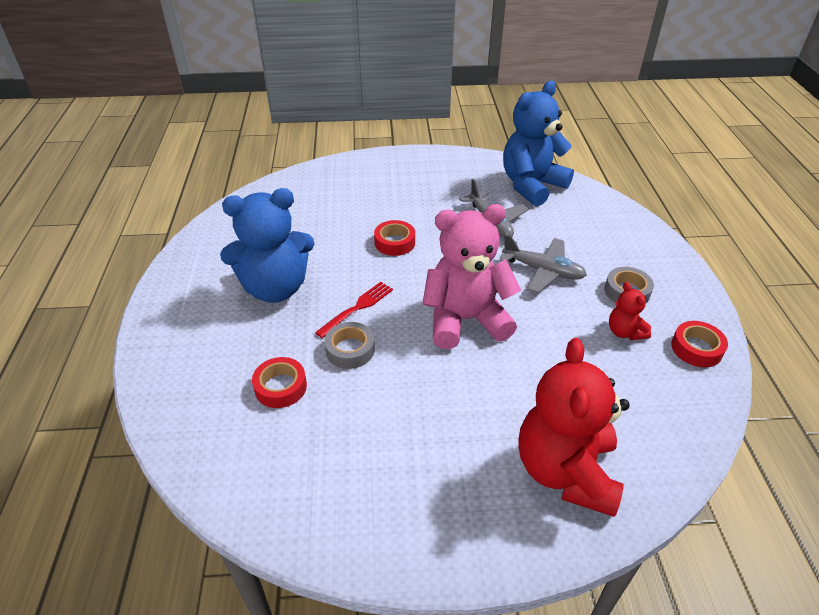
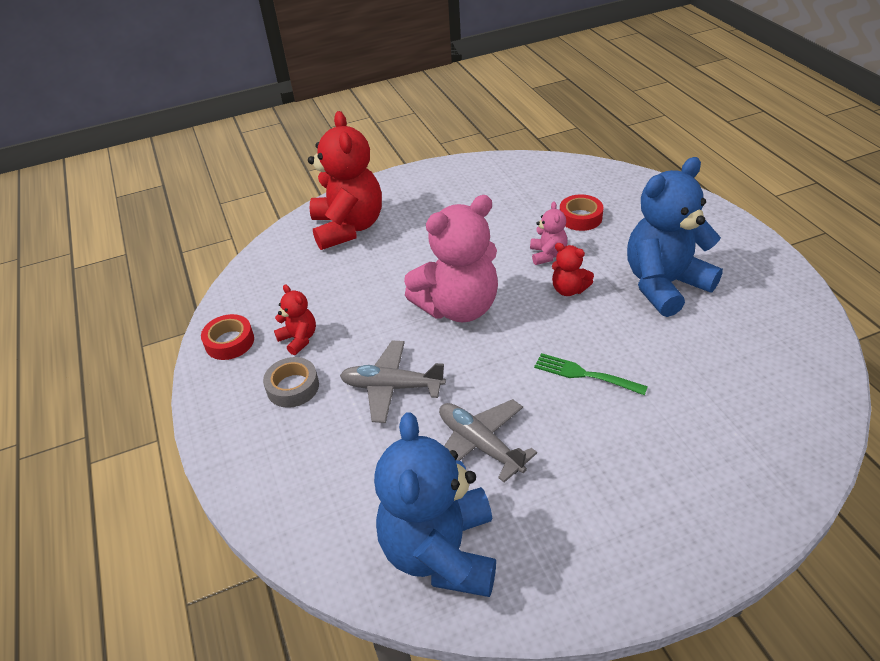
camera: 165 degrees right, 0 degrees up
(350, 350) = (547, 255): grey tape -> pink teddy bear
(357, 307) = (569, 289): red fork -> red teddy bear
(394, 242) = (584, 374): red tape -> green fork
(531, 185) = (441, 552): blue teddy bear -> blue teddy bear turned 150 degrees clockwise

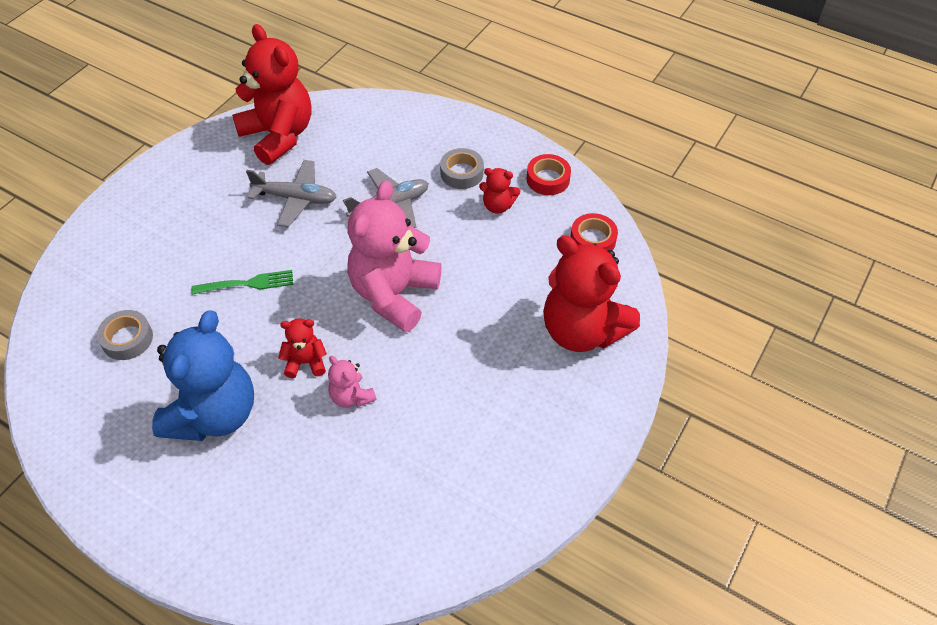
camera: 140 degrees right, 10 degrees up
(441, 552) = (278, 136): blue teddy bear -> red teddy bear
(580, 217) = (347, 473): red tape -> red tape (593, 240)
(729, 374) = (127, 339): none -> grey tape

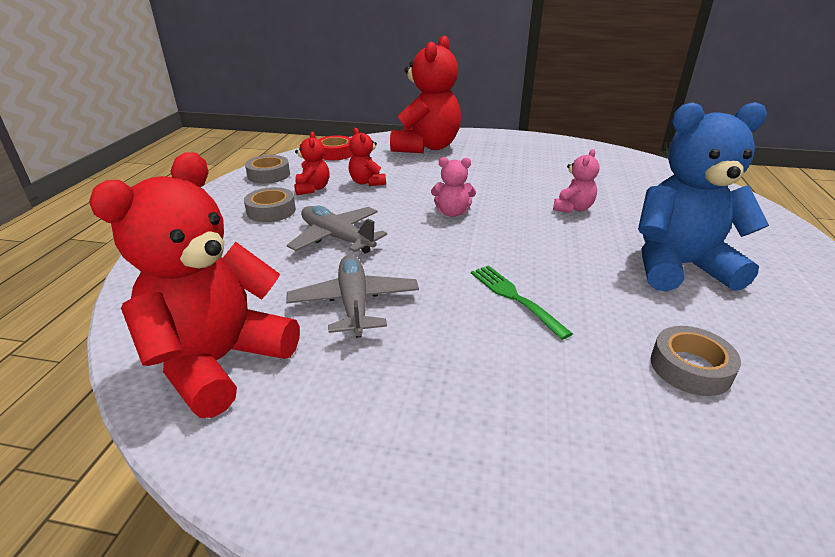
camera: 110 degrees left, 20 degrees down
(305, 362) = (567, 235): red teddy bear -> red teddy bear (367, 182)
(394, 294) = (452, 213): pink teddy bear -> pink teddy bear, size x0.46
(548, 179) = (269, 175): red tape -> grey tape

